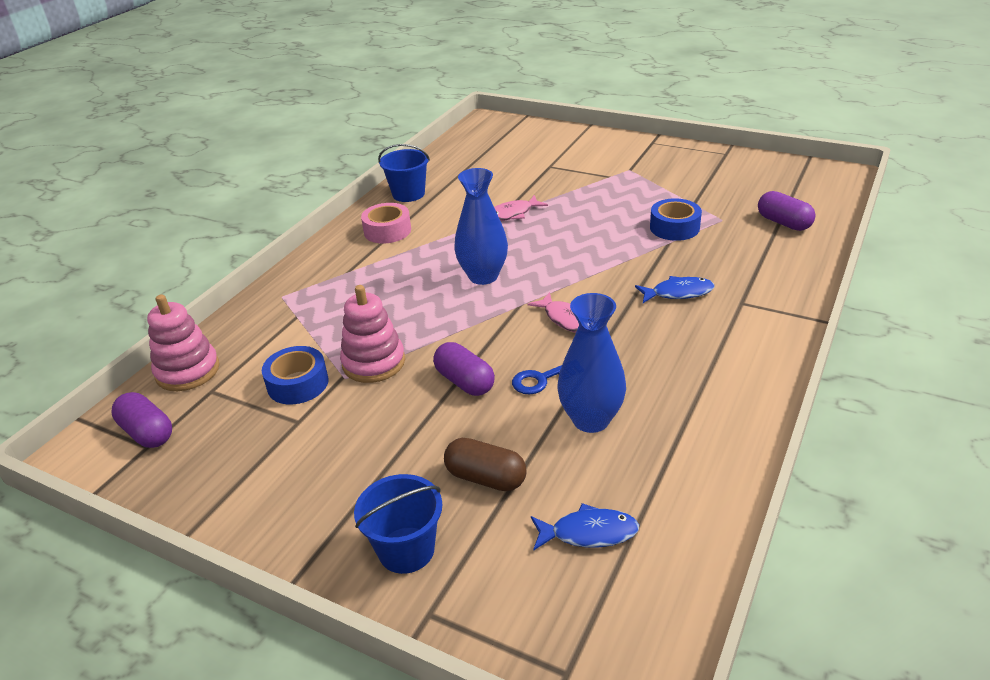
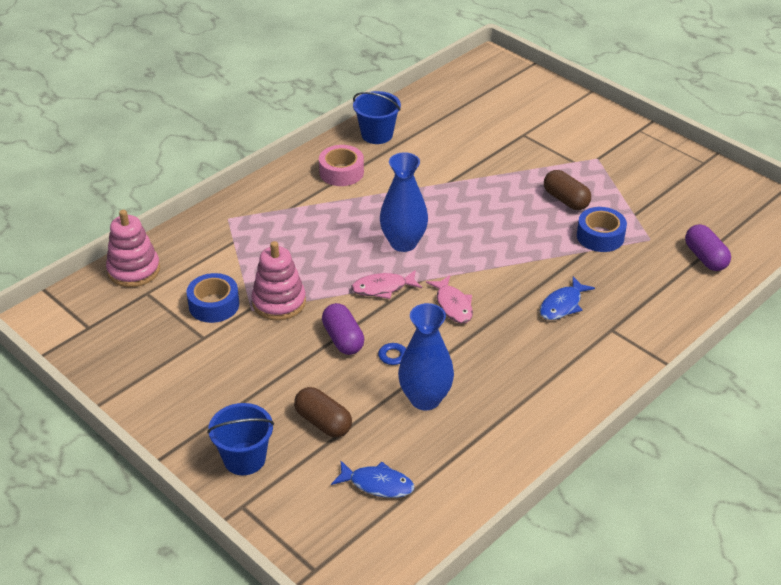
camera: 15 degrees right, 5 degrees up
(147, 433) = (91, 316): purple capsule -> none
(512, 214) = (460, 182): pink fish -> pink fish (382, 288)
(622, 206) = (566, 200): none -> brown capsule
(678, 293) = (562, 305): blue fish -> blue fish turned 120 degrees clockwise

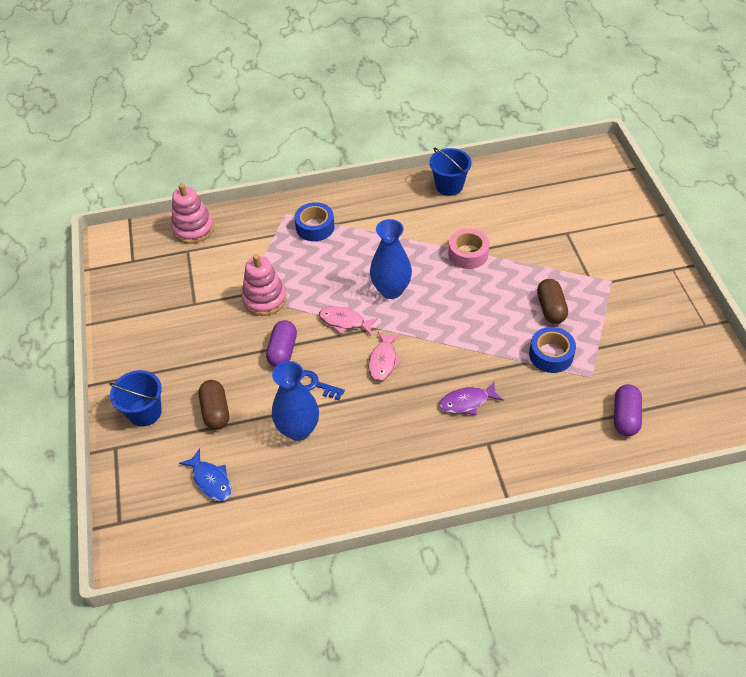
camera: 35 degrees right, 10 degrees up
(214, 305) = (221, 281): blue tape -> blue tape (315, 227)
(341, 172) = (396, 208): pink tape -> pink tape (468, 254)
(562, 305) = (467, 402): blue fish -> purple fish

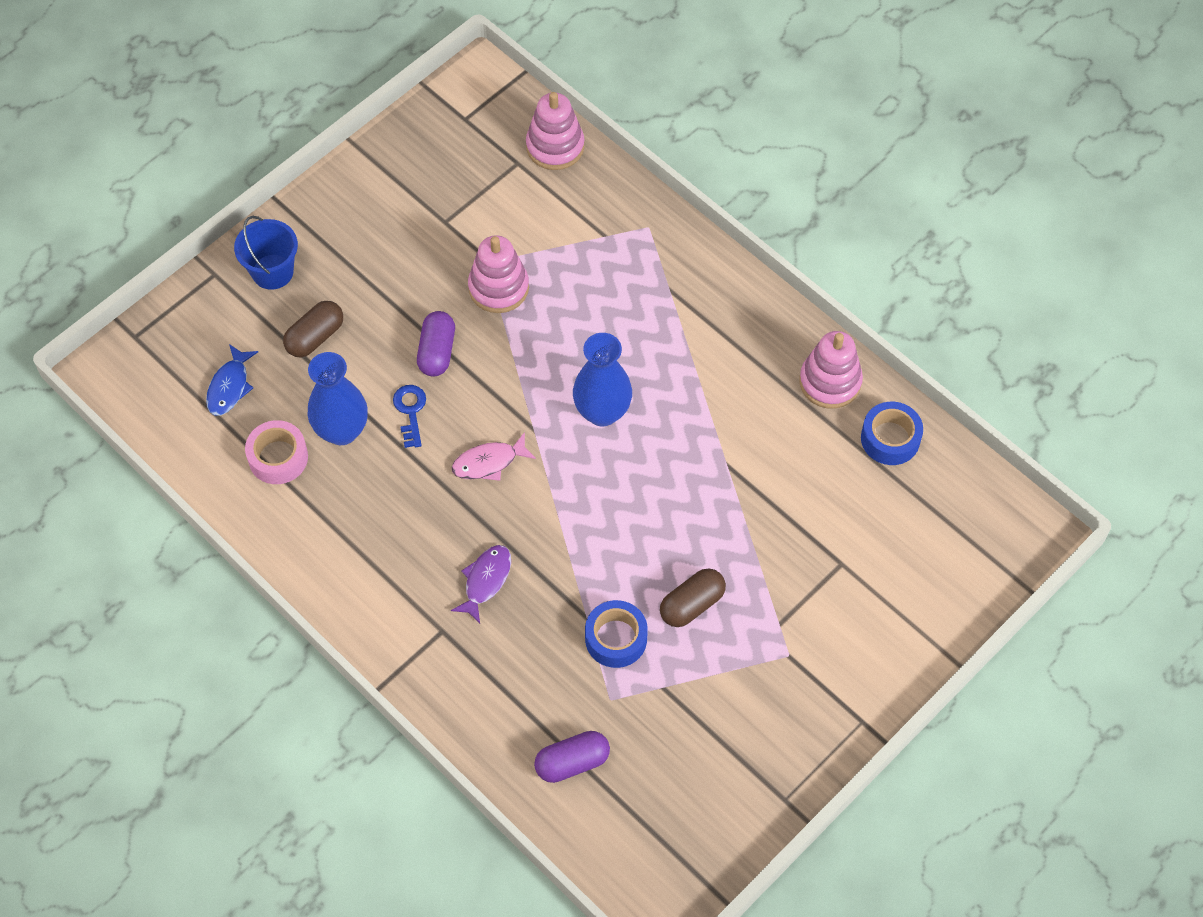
camera: 55 degrees right, 10 degrees up
(283, 351) = (437, 352): purple capsule -> purple capsule turned 60 degrees counterclockwise
(315, 227) = (648, 272): blue tape -> blue tape (890, 439)
(344, 322) = (520, 390): pink fish -> none
(449, 186) = (830, 382): blue bucket -> pink stacking toy
(467, 402) = (486, 581): purple fish -> purple fish turned 75 degrees clockwise
(468, 254) = (721, 466): pink tape -> pink tape (278, 457)

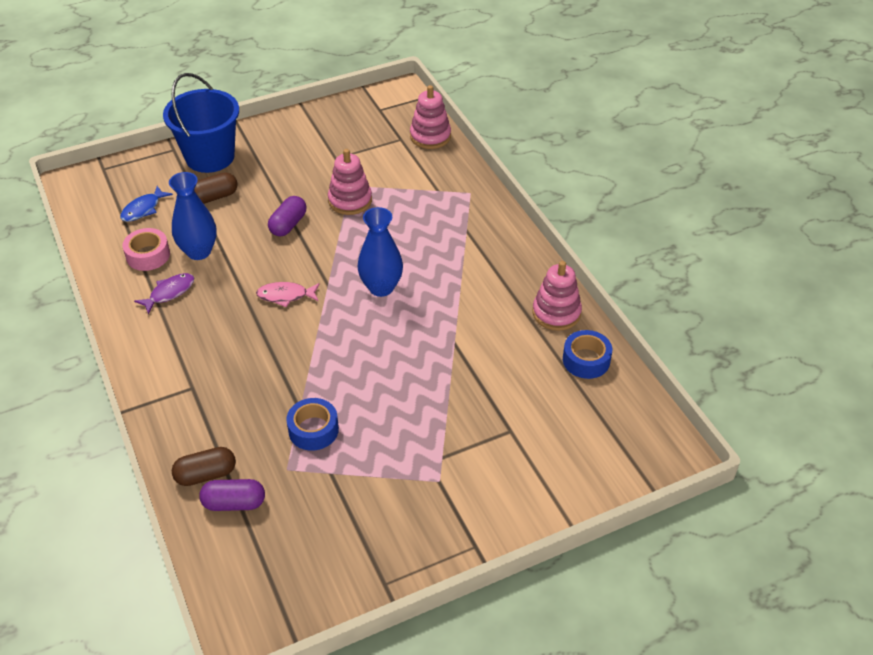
camera: 20 degrees right, 15 degrees down
(272, 272) = (210, 157): blue bucket -> blue bucket, size x1.68
(410, 412) = (250, 253): blue key -> none
(486, 581) = (241, 365): purple fish -> purple fish (169, 293)
(692, 604) = (382, 424): brown capsule -> brown capsule (206, 474)

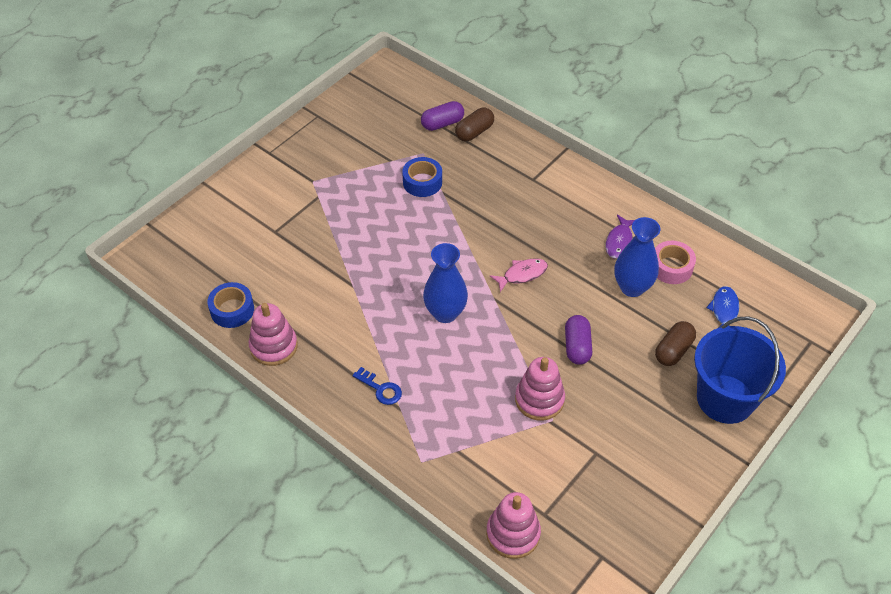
camera: 155 degrees right, 5 degrees up
(475, 249) = (380, 389): none -> blue key

